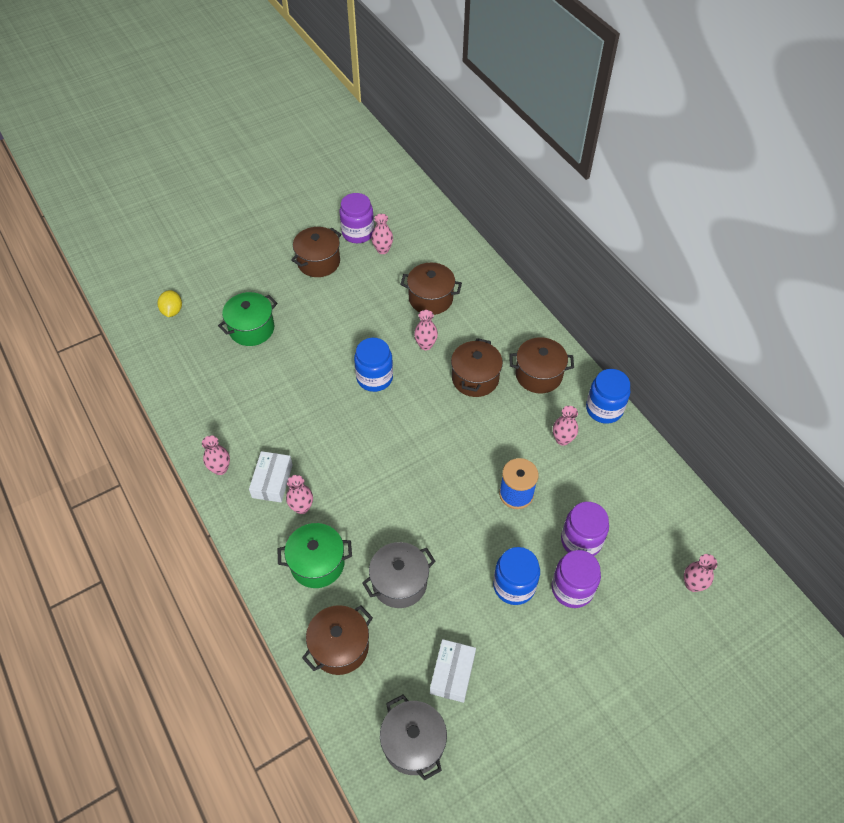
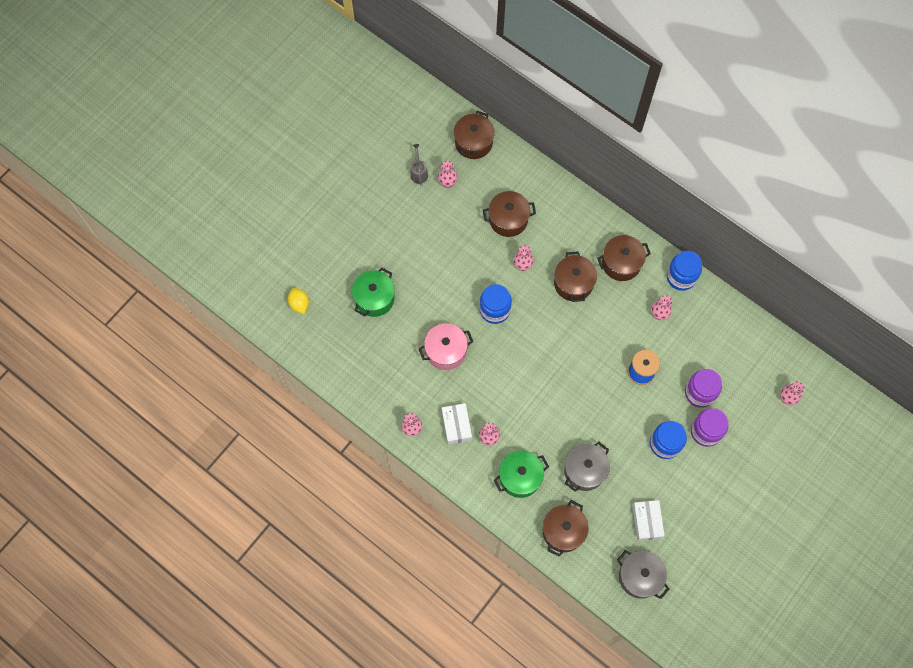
camera: 20 degrees left, 15 degrees up
(300, 401) = (446, 351): none -> pink pot
(318, 262) = (399, 214): brown pot -> brown pot (473, 142)
(358, 233) = (418, 172): purple jar -> grey watering can

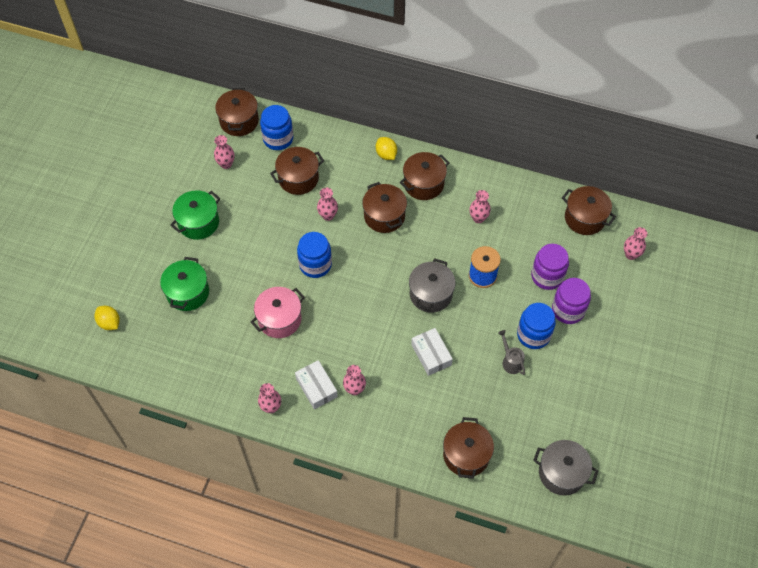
camera: 20 degrees left, 10 degrees down
(418, 172) = (193, 163): grey watering can -> grey watering can (510, 361)
(520, 477) = (401, 416): green pot -> green pot (198, 222)
(584, 470) = (464, 387): grey pot -> grey pot (430, 294)
(597, 222) = (386, 154): none -> yellow lemon
(647, 521) = (546, 415): white box -> white box (431, 355)
(681, 277) = (485, 178): blue jar -> blue jar (278, 139)
(758, 348) = (585, 218): none -> brown pot

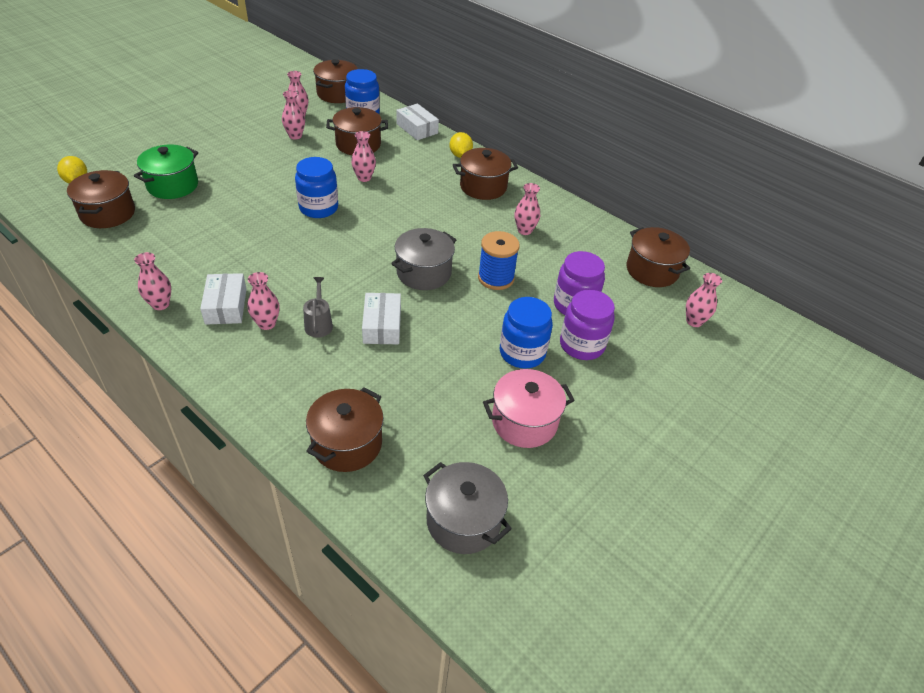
camera: 20 degrees right, 15 degrees down
(198, 222) = (234, 143): green pot -> none
(241, 191) = (295, 136): none -> pink vase
(279, 319) = (242, 236): pink pot -> pink pot (524, 422)
(333, 137) = (417, 128): none -> white box
(384, 216) = (422, 196): brown pot -> brown pot (108, 213)
(510, 361) = (475, 368): grey watering can -> grey watering can (319, 323)

